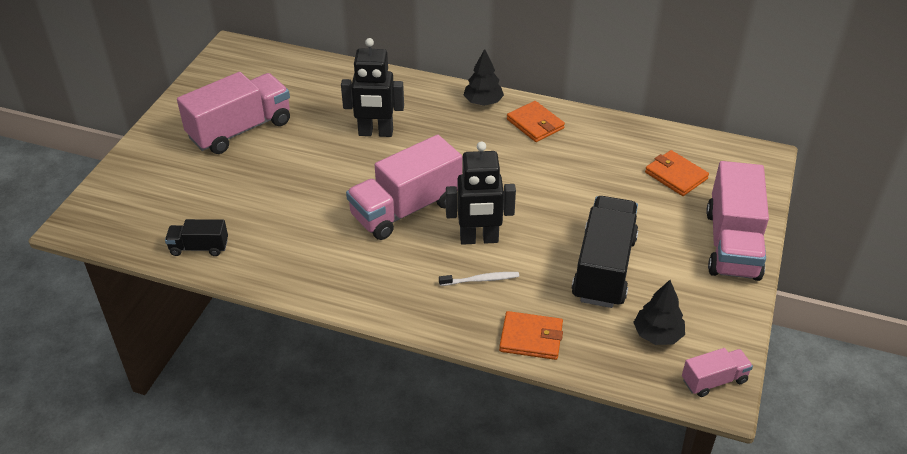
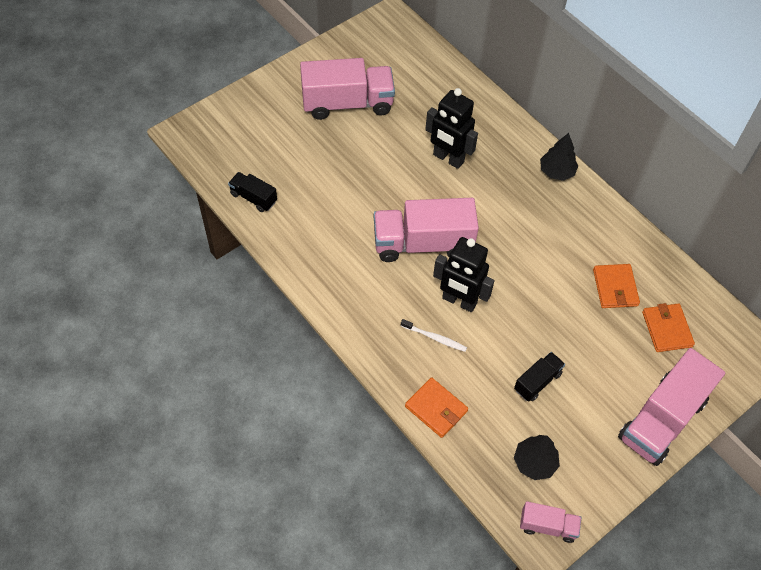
camera: 30 degrees right, 15 degrees up
(535, 124) = (584, 215): orange wallet -> orange wallet (615, 287)
(604, 268) = (537, 381): black truck -> black truck, size x0.50

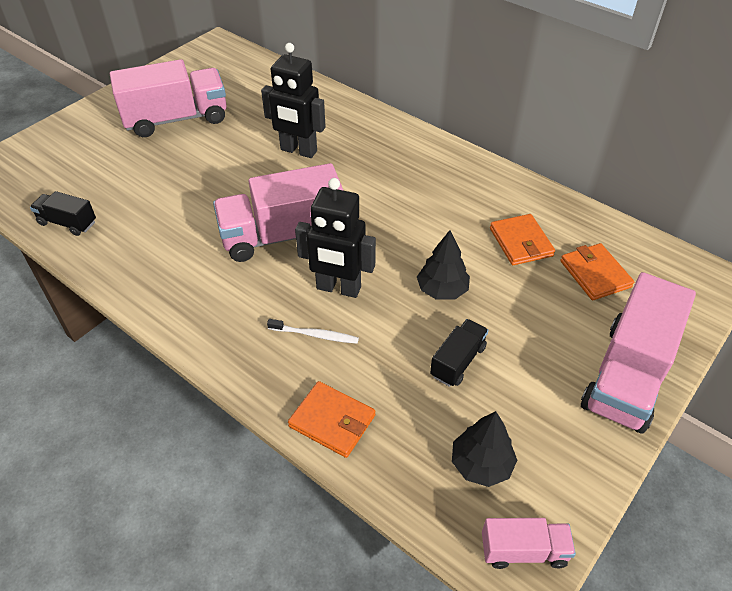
camera: 10 degrees left, 10 degrees down
(556, 171) = (422, 144): black tree -> black tree (442, 290)

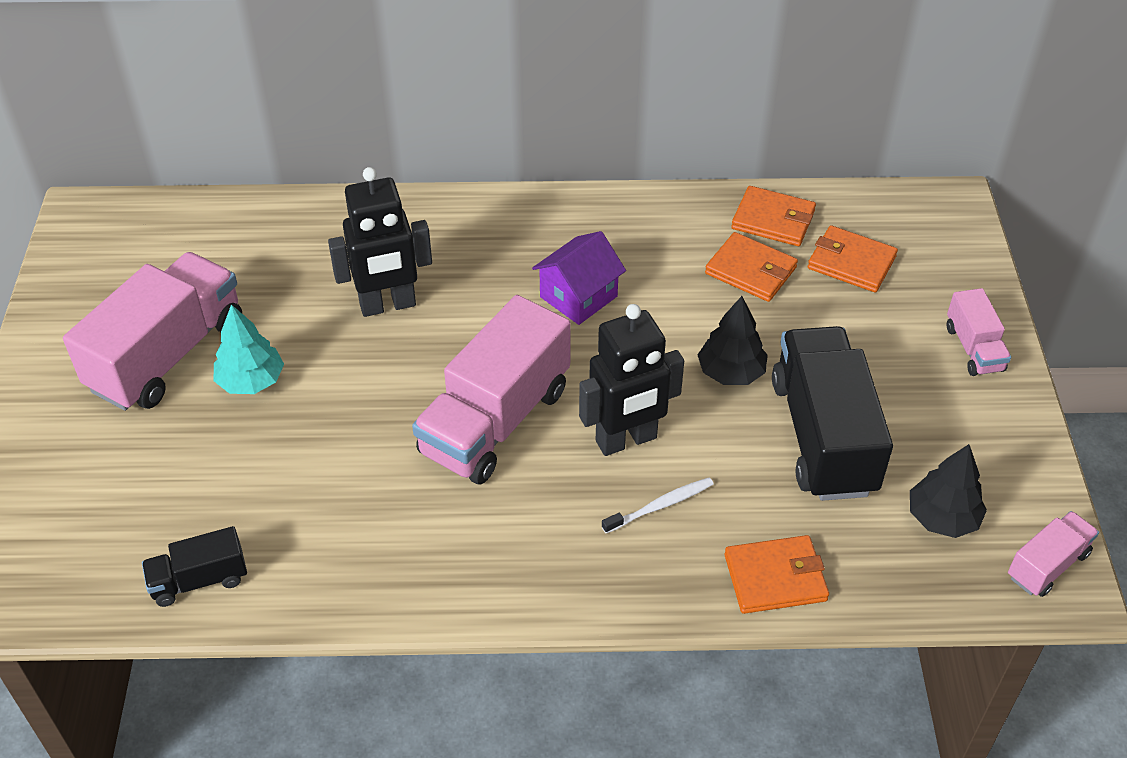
camera: 40 degrees left, 0 degrees up
(196, 150) = (251, 381): none -> turquoise tree
(401, 200) = (578, 296): none -> purple house
(457, 361) = (823, 436): black truck -> black truck, size x2.02
(568, 222) = (773, 220): none -> orange wallet
(627, 375) = (974, 348): pink truck -> pink truck, size x0.50

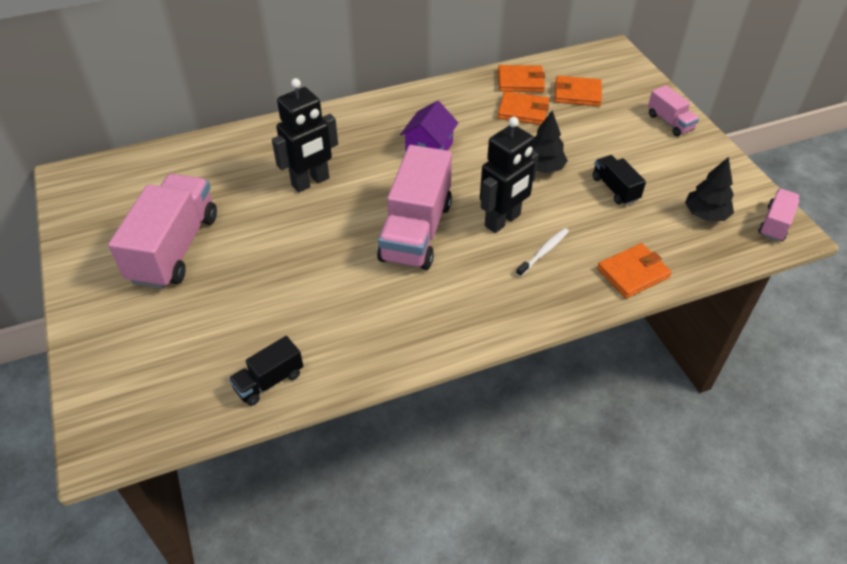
camera: 20 degrees left, 0 degrees up
(251, 381) = (242, 249): turquoise tree -> none
(823, 436) = (615, 189): black truck -> black truck, size x0.50

